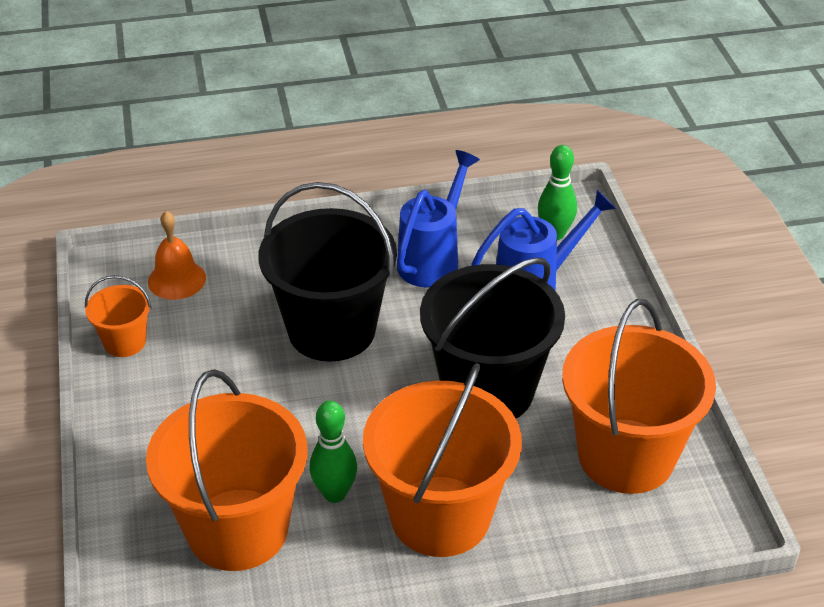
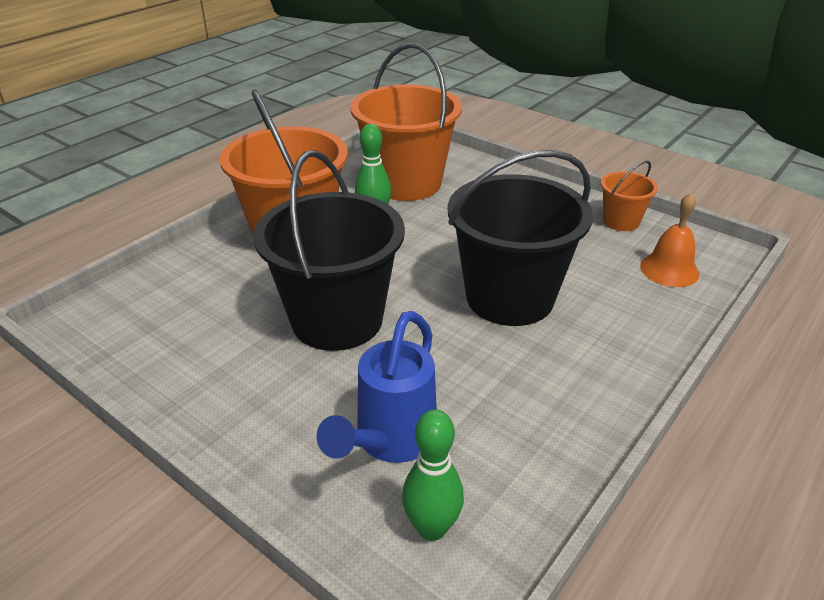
camera: 140 degrees right, 5 degrees down
(433, 259) = (517, 407): blue watering can -> none
(626, 456) = (180, 331): orange bucket -> none

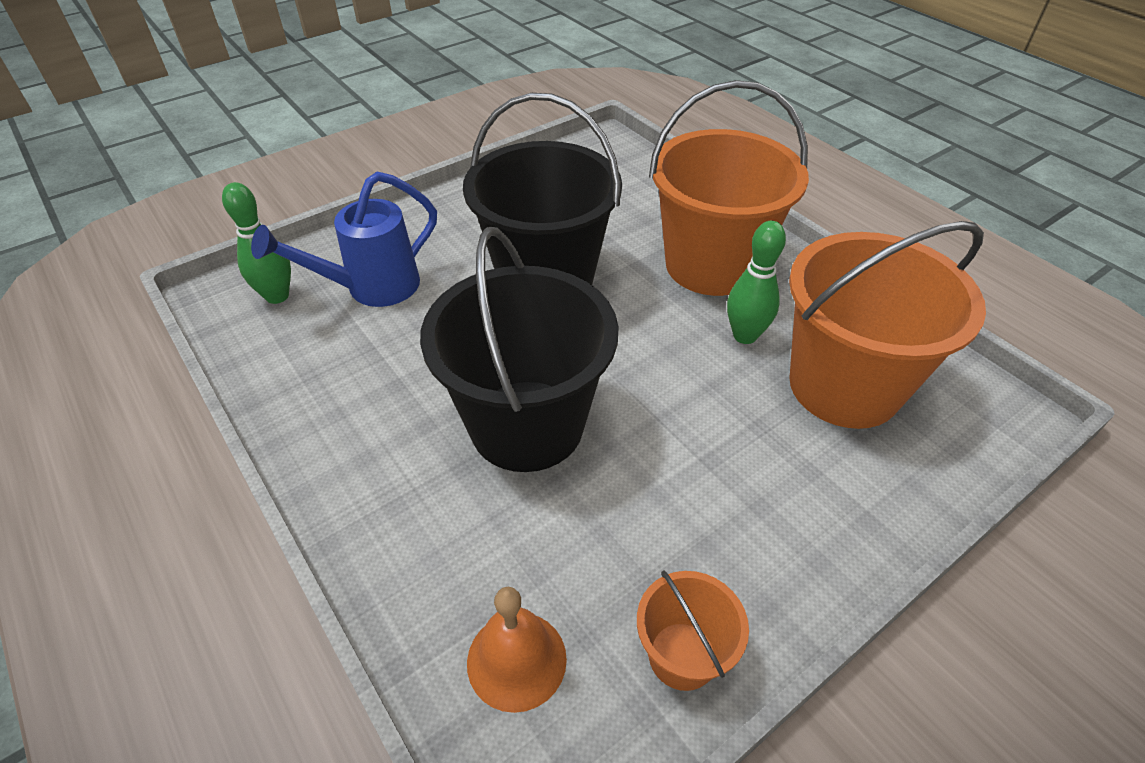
camera: 105 degrees right, 10 degrees up
(389, 442) = (371, 288): blue watering can -> blue watering can turned 75 degrees counterclockwise

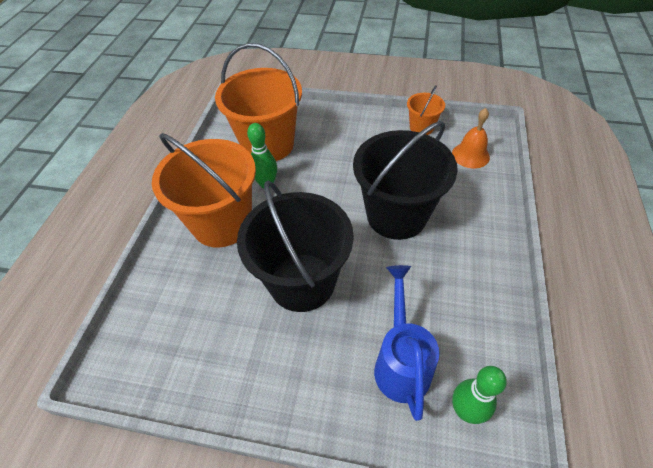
camera: 130 degrees left, 5 degrees up
(371, 288) = (401, 362): blue watering can -> blue watering can turned 105 degrees counterclockwise

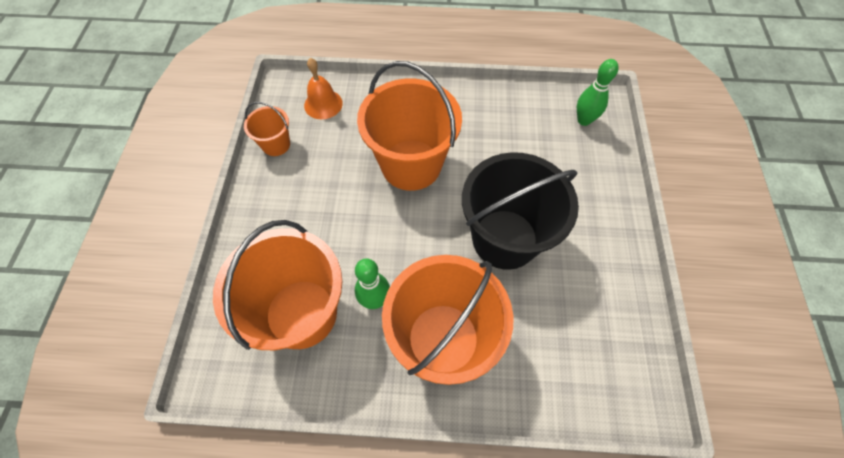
camera: 100 degrees left, 10 degrees up
(396, 215) = (411, 165): black bucket -> orange bucket
(401, 362) = (560, 158): blue watering can -> none

